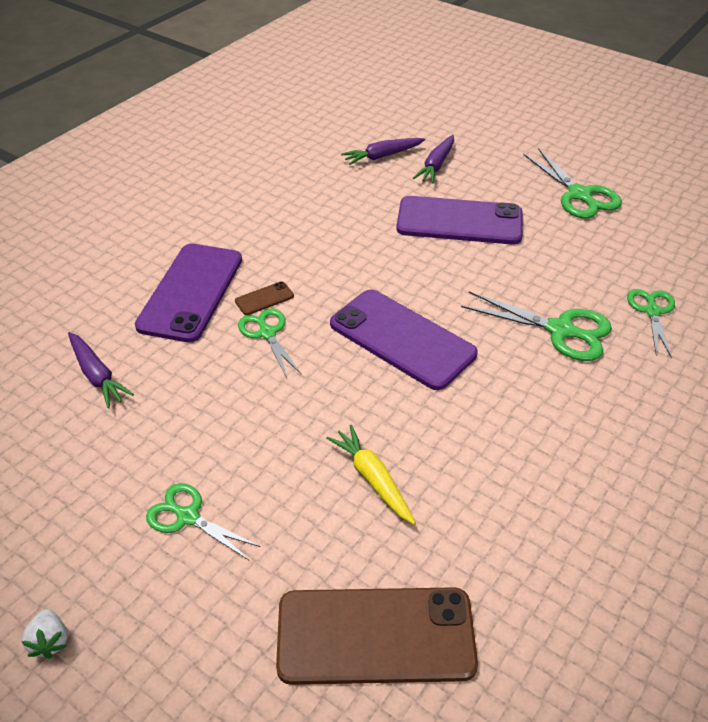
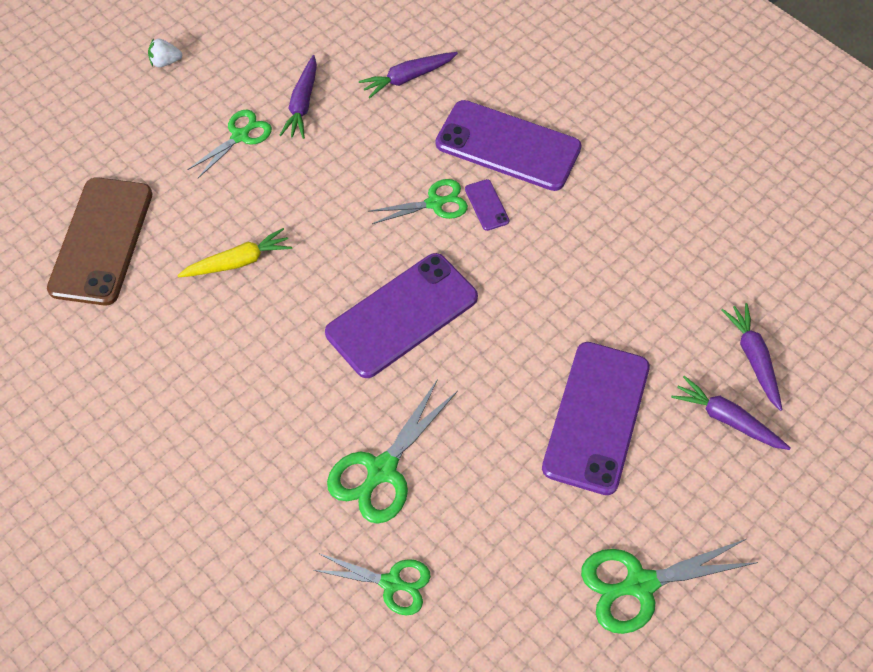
camera: 100 degrees right, 15 degrees up
(135, 463) = (302, 104): none -> purple carrot
(264, 298) = (486, 205): brown phone -> purple phone

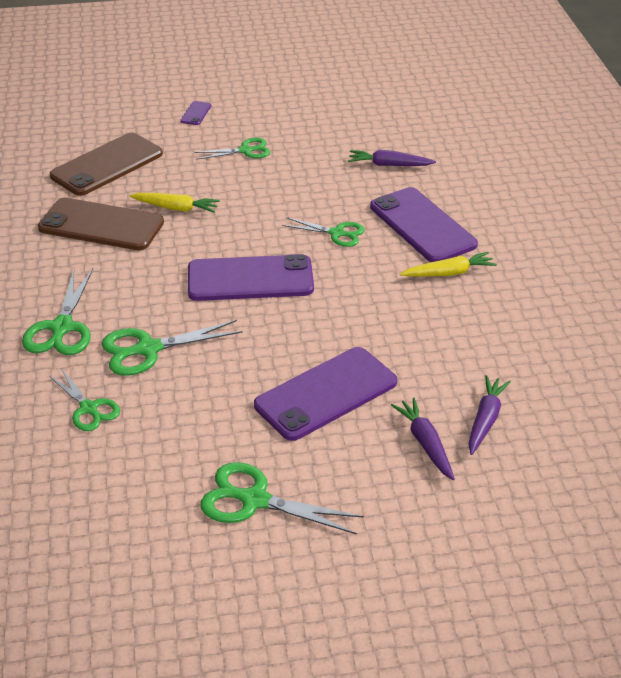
camera: 35 degrees right, 20 degrees down
(165, 62) = (239, 100): white strawberry -> none
(177, 333) = (101, 225): none -> brown phone
(266, 499) = (62, 327): none -> green scissors
(302, 104) = (303, 151): purple carrot -> none
(486, 205) = (372, 249): purple phone -> purple phone (196, 113)
(582, 195) = (449, 273): none -> yellow carrot

